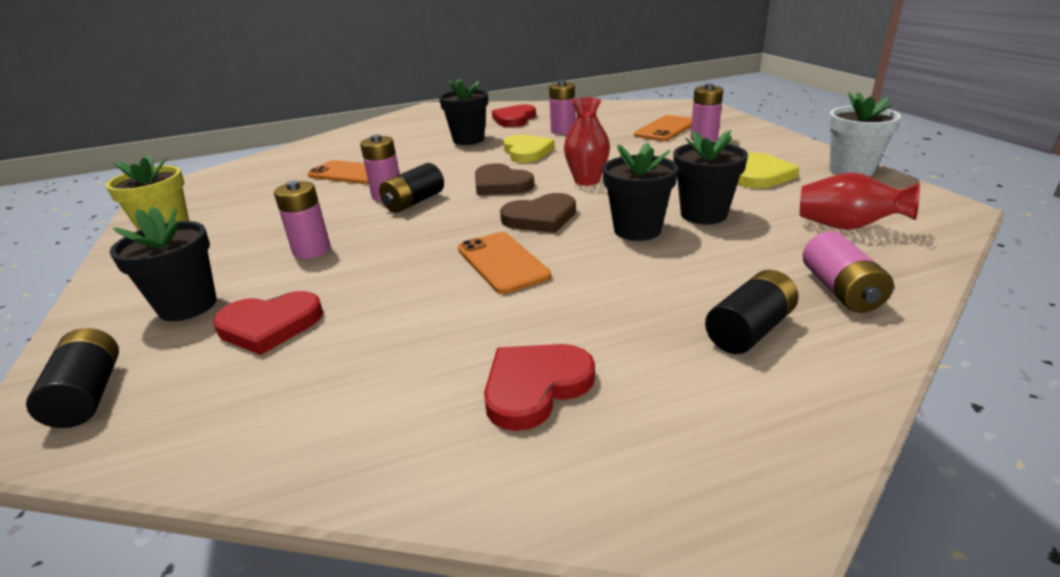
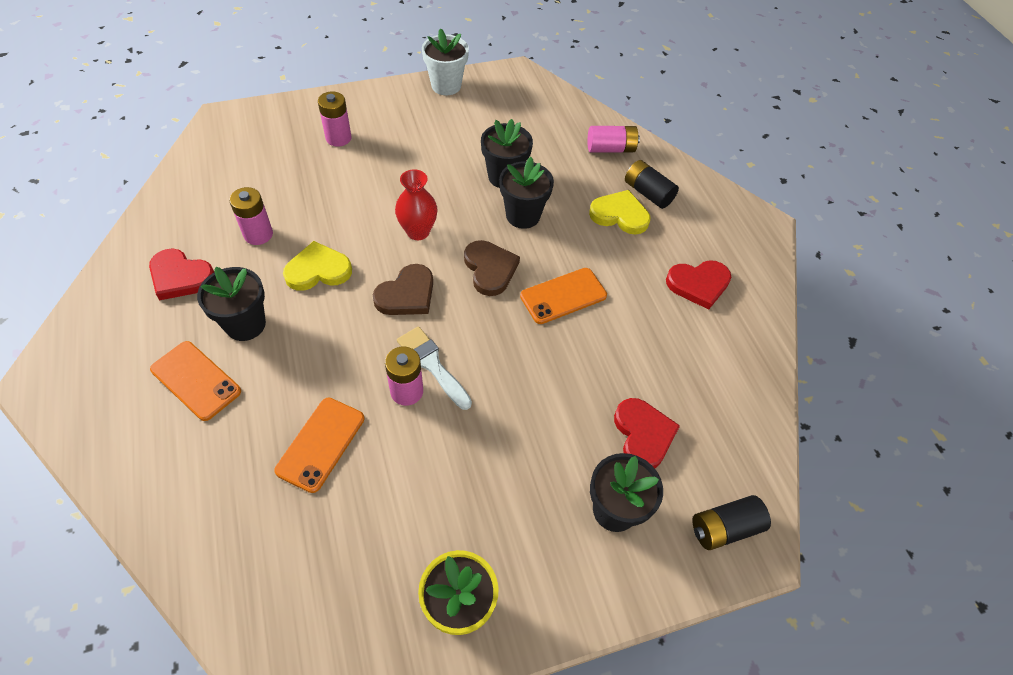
camera: 95 degrees left, 25 degrees up
(312, 250) = (525, 436): pink battery -> none
(414, 202) = (432, 364): black battery -> white brush
(535, 387) = (698, 284): red heart -> red heart turned 60 degrees counterclockwise
(665, 129) = (296, 156): orange phone -> orange phone (196, 380)
(760, 175) = (440, 130): yellow heart -> yellow heart (619, 215)
(846, 227) = (536, 120): red vase -> none

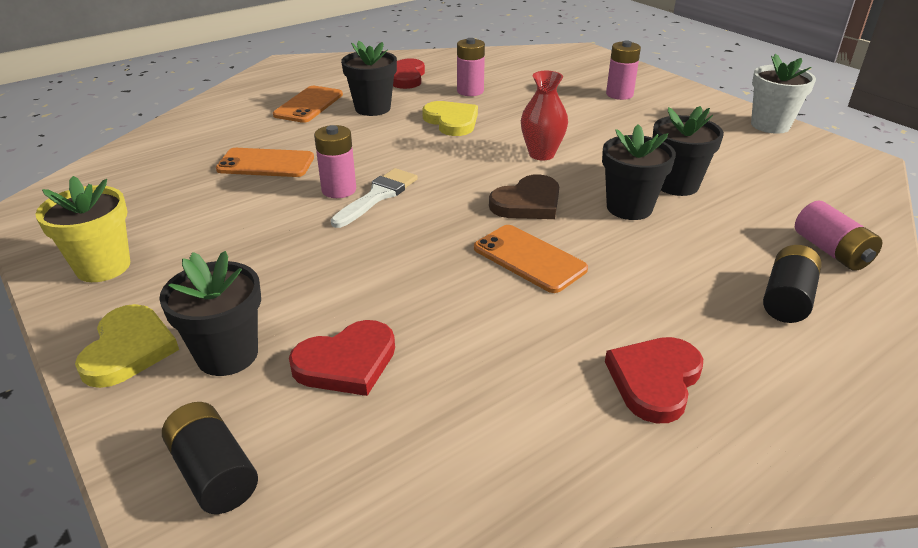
camera: 75 degrees right, 20 degrees down
(407, 294) = (455, 165): brown heart -> none
(619, 215) = (713, 280): yellow heart -> yellow heart (128, 349)
(698, 284) = (654, 380): red heart -> red heart turned 60 degrees clockwise

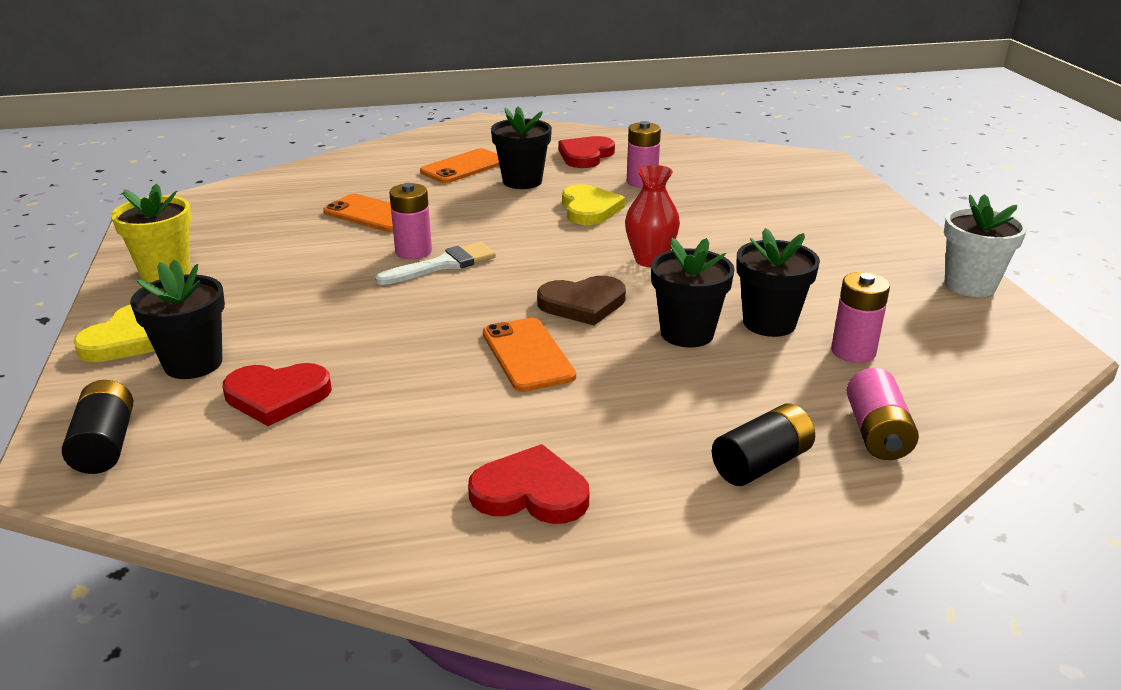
camera: 25 degrees right, 5 degrees down
(619, 94) = (812, 215): pink battery -> pink battery (853, 352)
(654, 380) = (530, 492): red heart -> red heart turned 45 degrees clockwise

